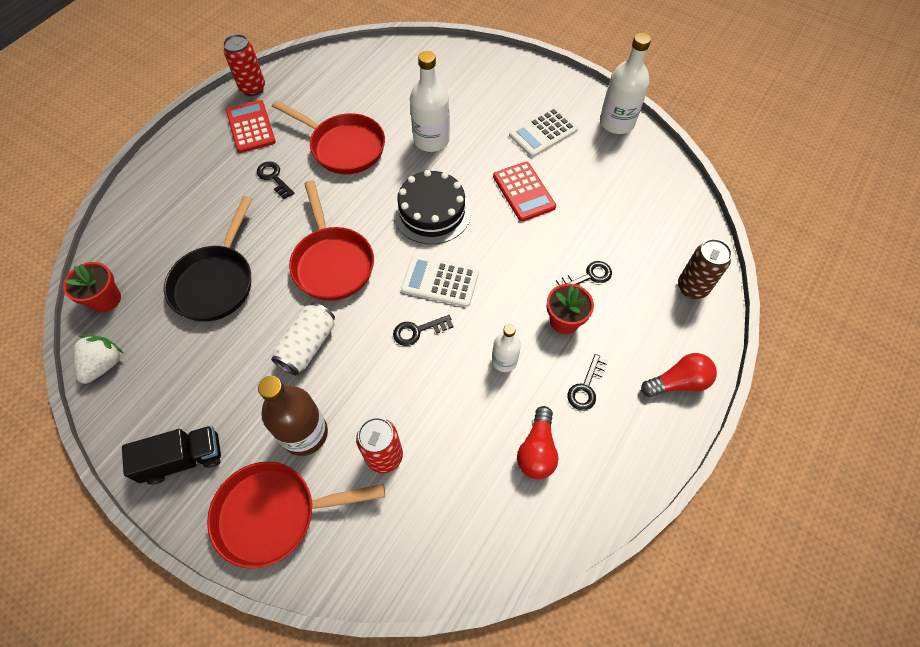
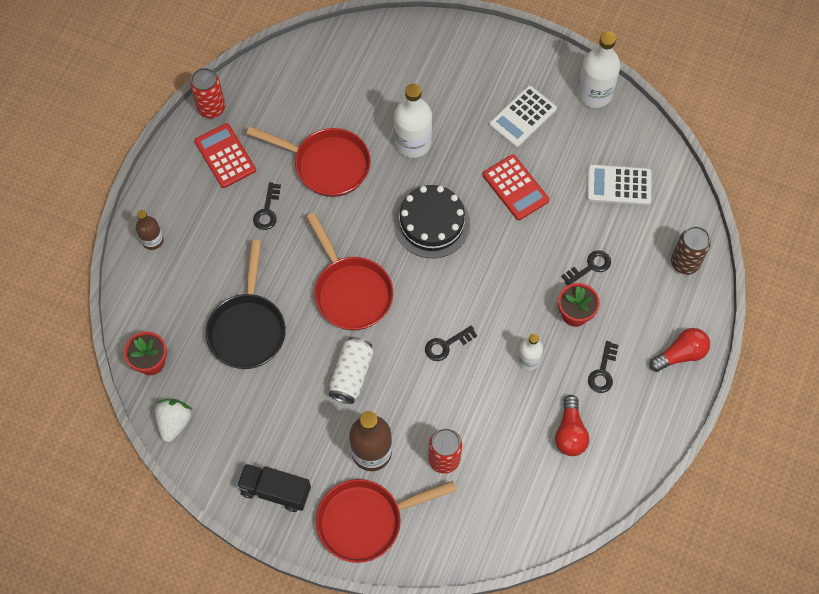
camera: 10 degrees left, 5 degrees up
(155, 188) = (152, 240): none -> brown bottle
(183, 459) = (275, 491): black truck -> black truck turned 135 degrees counterclockwise
(274, 178) = (267, 211): black key -> black key turned 120 degrees counterclockwise
(440, 281) = (455, 294): white calculator -> white calculator (619, 185)

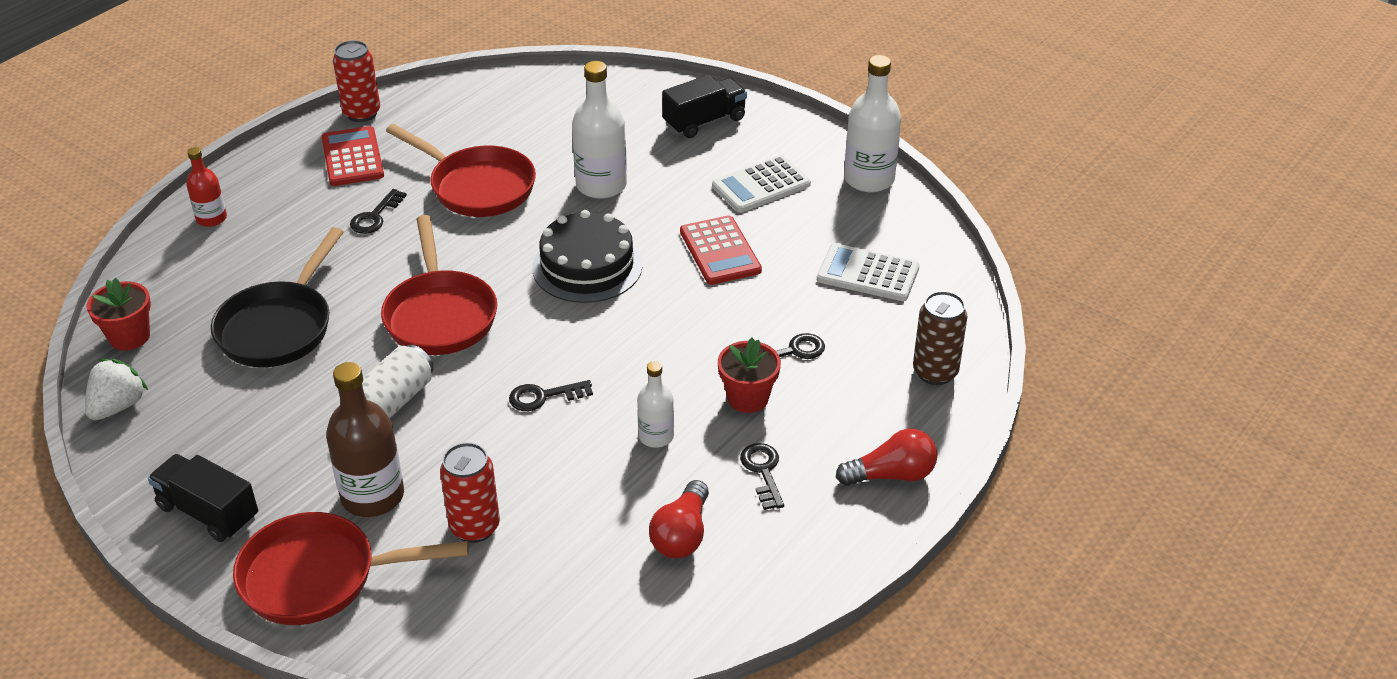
camera: 15 degrees right, 25 degrees down
(152, 240) = (211, 218): brown bottle -> red bottle
(462, 60) = (704, 122): none -> black truck
(603, 371) = (763, 472): black key -> black key turned 135 degrees clockwise

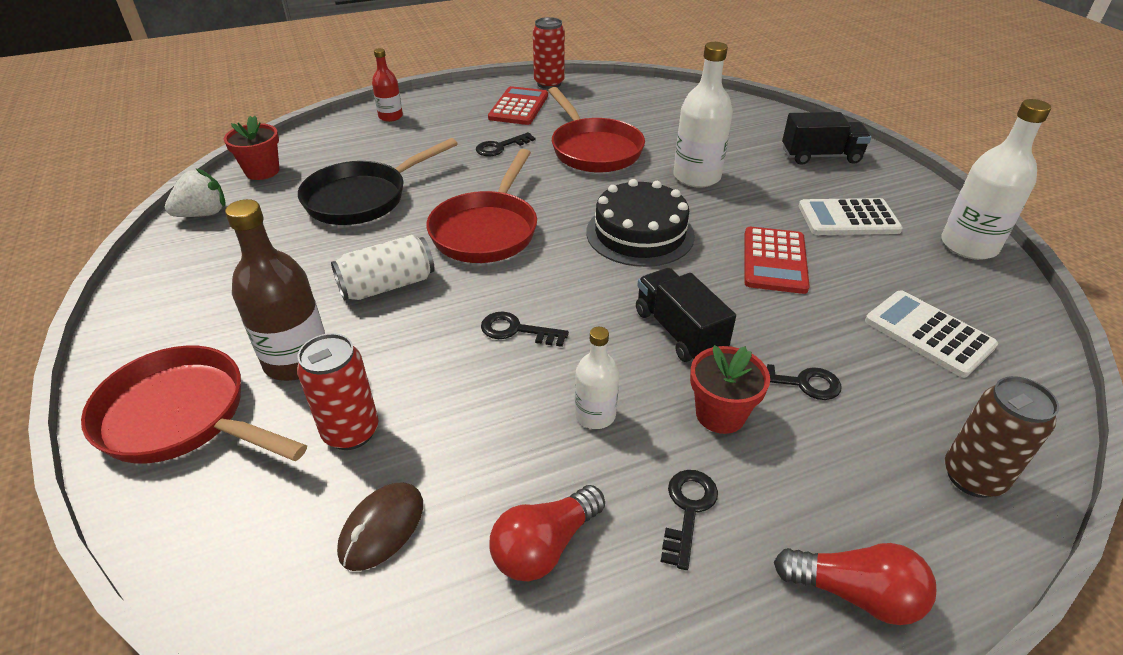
camera: 30 degrees right, 0 degrees up
(208, 512) = (169, 318): black truck -> black truck (679, 331)
(559, 574) = (382, 528): none -> brown mouse

